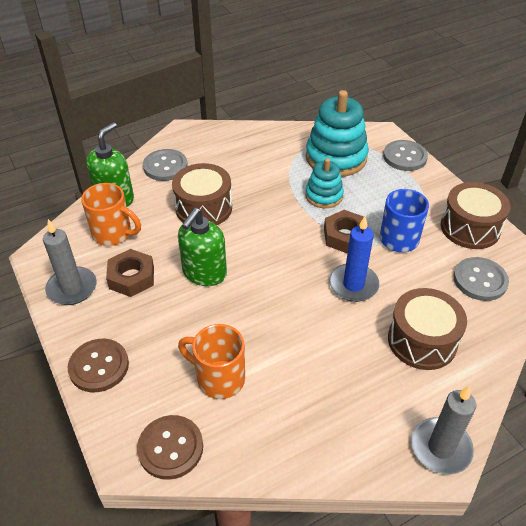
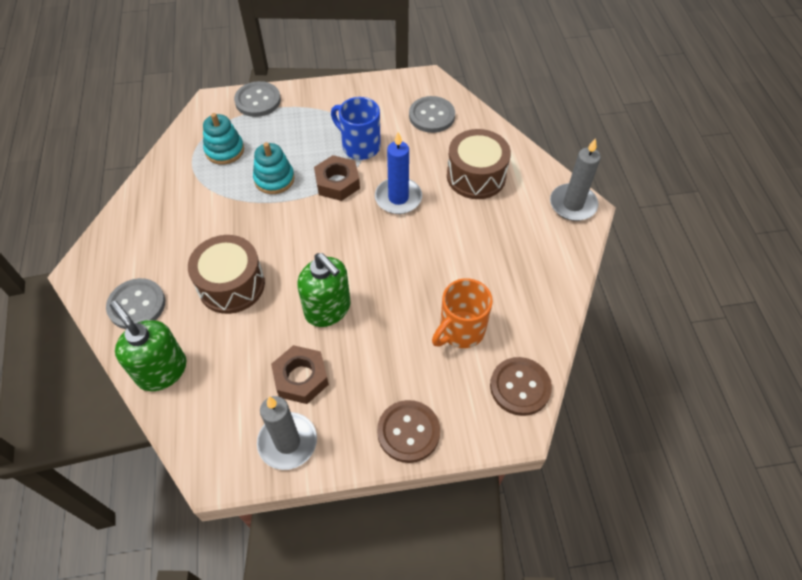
camera: 70 degrees left, 10 degrees up
(113, 234) = (223, 383): orange mug -> none
(336, 157) = (224, 150): turquoise stacking toy -> turquoise stacking toy, size x0.57
(470, 228) = (372, 97): brown drum -> none

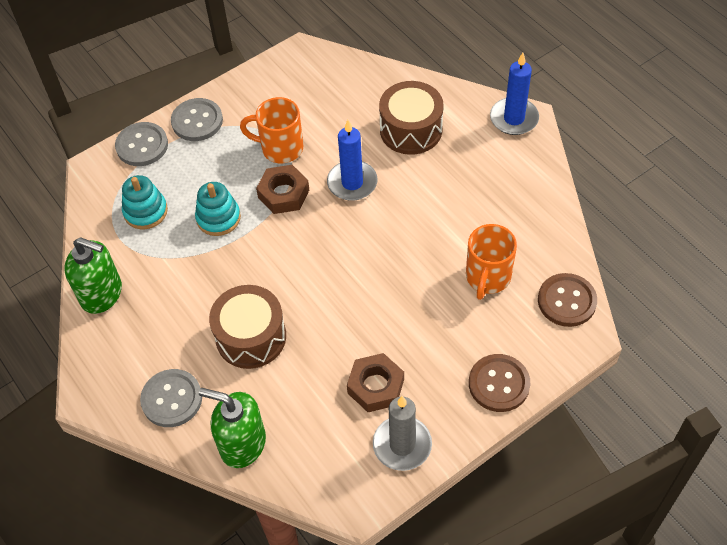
camera: 25 degrees left, 0 degrees up
(328, 309) = (357, 315): green soap dispenser -> green soap dispenser (102, 294)
(360, 146) = (280, 148): blue mug -> orange mug
(431, 116) = (330, 87): grey button -> grey button (197, 121)
(573, 204) = (514, 118): grey candle -> blue candle

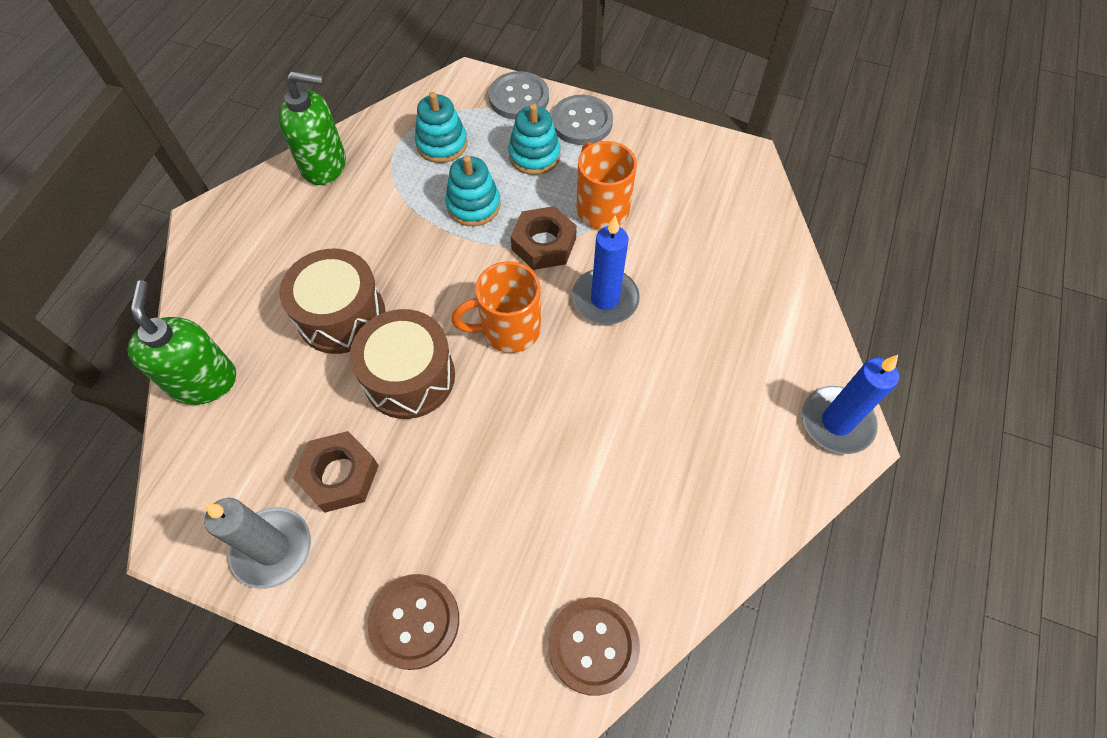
camera: 55 degrees right, 5 degrees up
(102, 294) = (324, 165): green soap dispenser -> green soap dispenser turned 75 degrees counterclockwise
(172, 399) = (230, 288): grey button -> none
(204, 162) = (534, 156): none -> turquoise stacking toy
(411, 130) = (725, 317): brown drum -> brown drum (409, 377)
(487, 277) = (567, 521): orange mug -> orange mug (508, 329)

